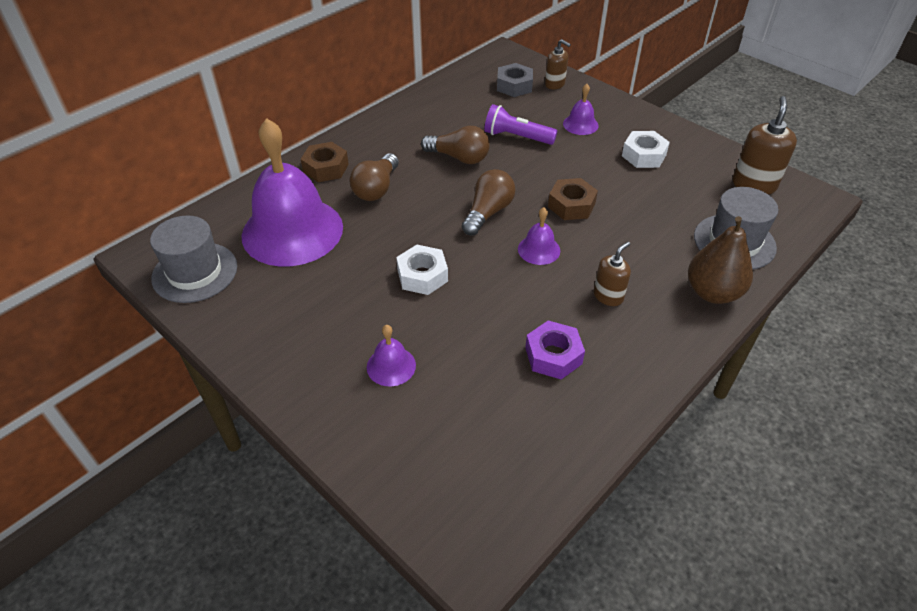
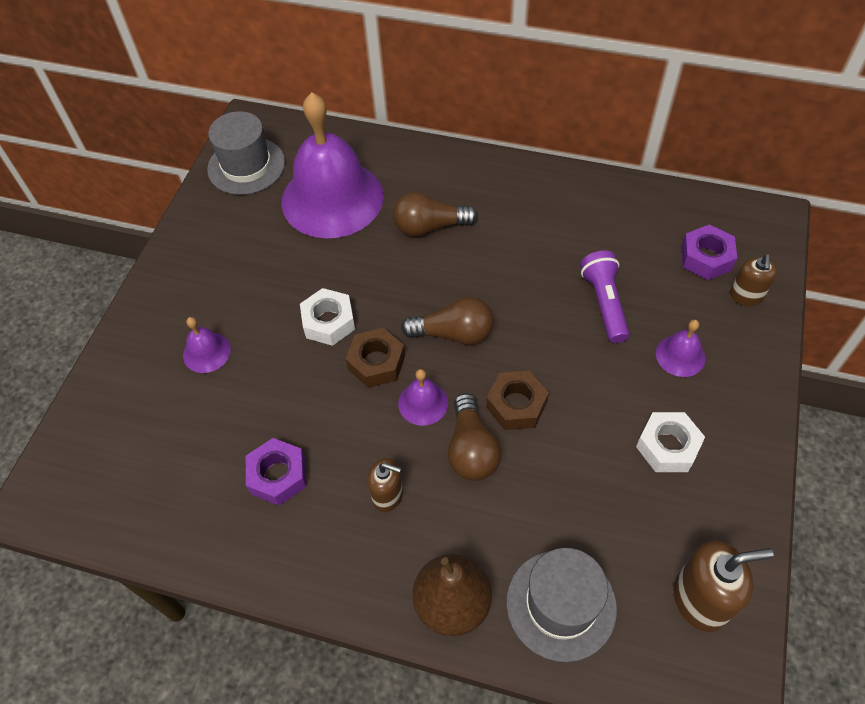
camera: 65 degrees right, 10 degrees up
(326, 168) = (434, 174): brown nut -> brown nut (376, 362)
(459, 157) = (527, 268): brown light bulb -> brown light bulb (471, 449)
(514, 86) = (706, 258): grey nut -> purple nut

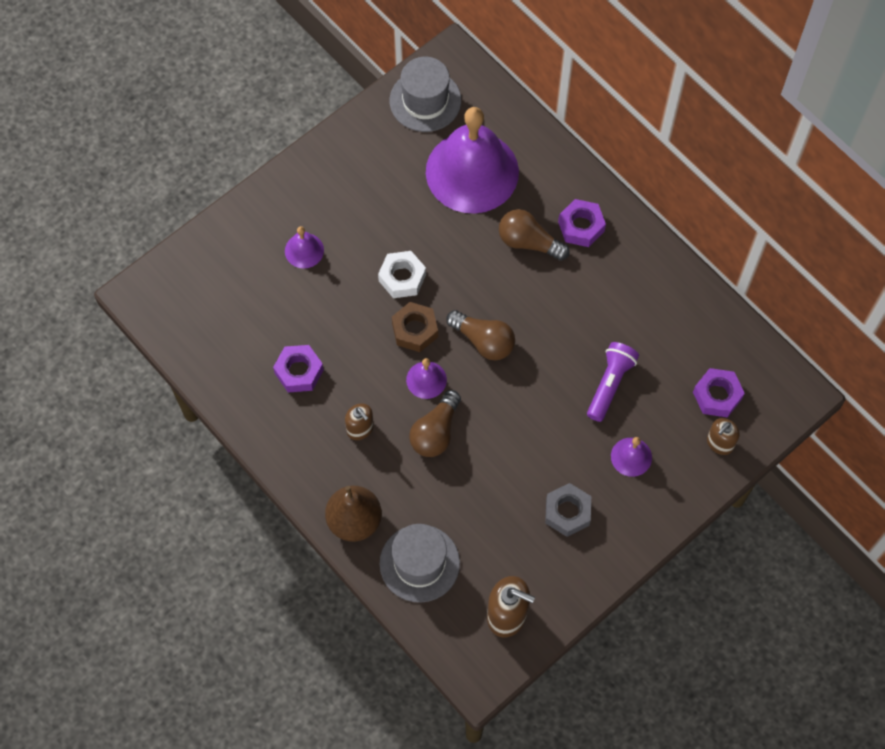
camera: 30 degrees right, 10 degrees up
(467, 190) = (581, 226): none -> purple nut
(516, 405) = (488, 420): brown nut -> none
(667, 446) = (567, 512): white nut -> grey nut

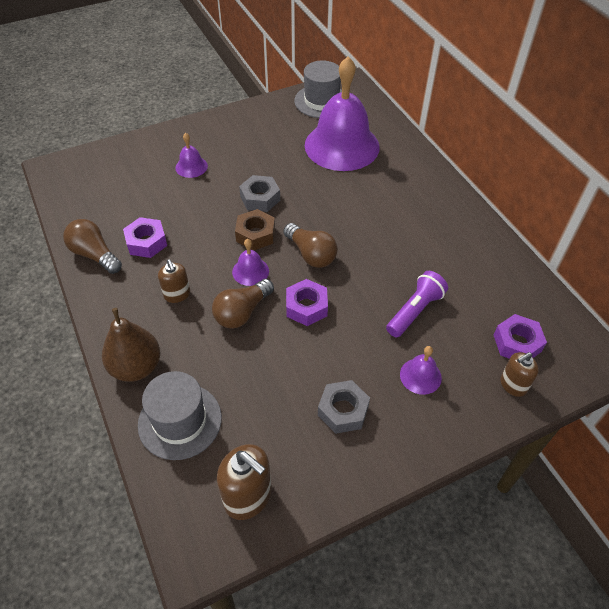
camera: 15 degrees right, 15 degrees down
(402, 278) = (260, 198): white nut -> grey nut
(528, 242) = (372, 196): brown light bulb -> brown light bulb (94, 255)
(581, 226) = (419, 195): purple nut -> purple nut (306, 307)

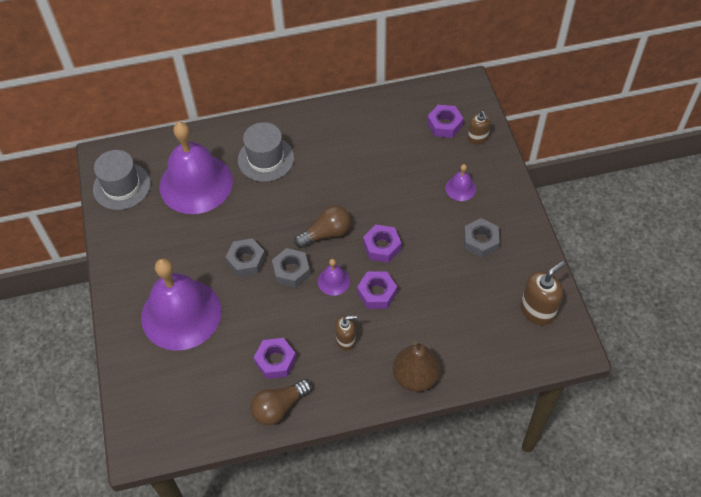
camera: 75 degrees left, 5 degrees up
(180, 421) = (471, 348): grey hat -> grey hat (266, 159)
(191, 166) = (181, 314): purple bell -> purple bell, size x2.42
(242, 312) = (377, 293): brown light bulb -> purple nut
(255, 234) = (291, 271): brown nut -> grey nut
(415, 311) = (402, 177): purple flashlight -> none

